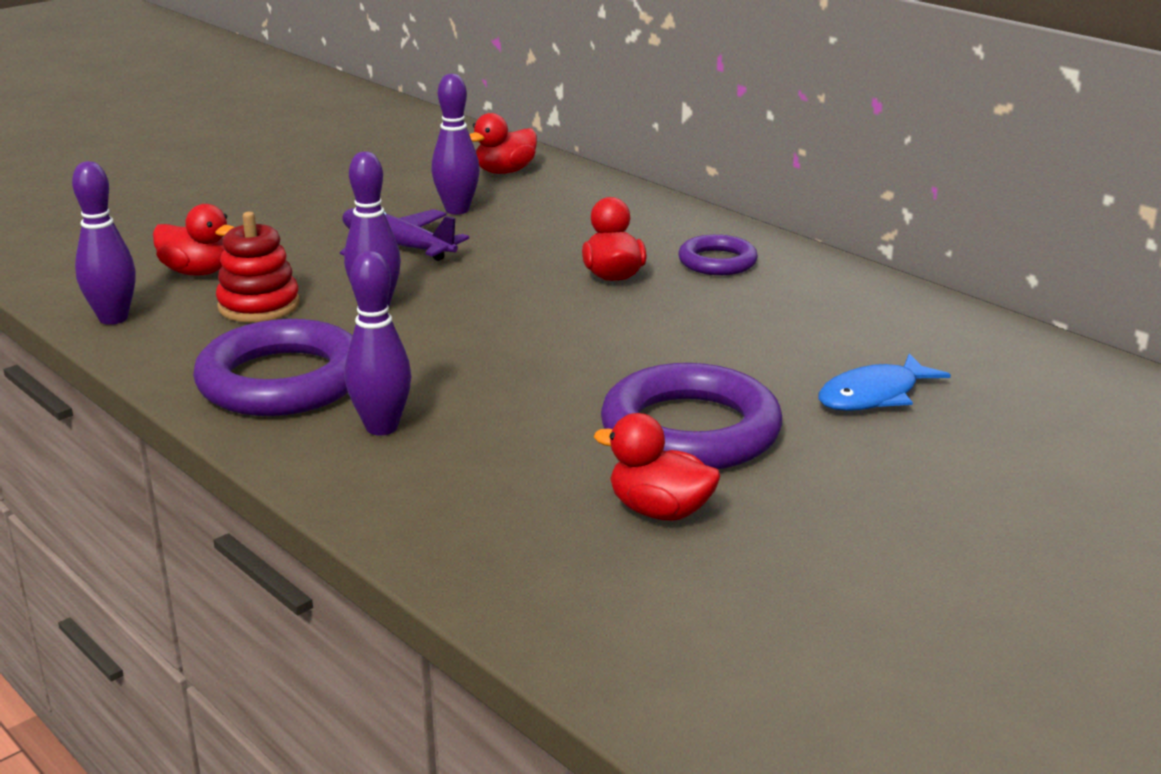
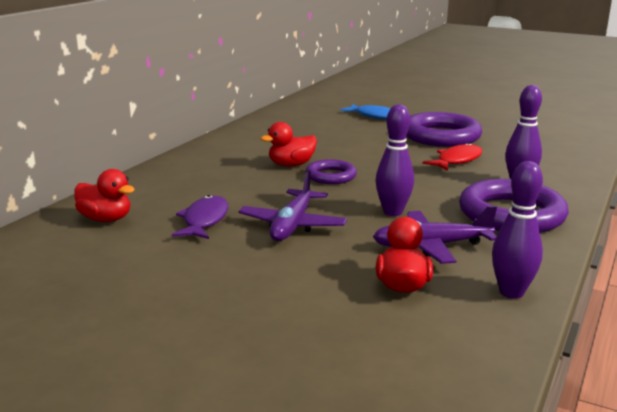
camera: 110 degrees left, 5 degrees down
(259, 305) = (431, 246): red stacking toy -> purple plane
(457, 210) = (204, 220): purple bowling pin -> purple fish
(535, 406) = (457, 160): none -> red fish
(659, 511) = (505, 135): red duck -> none
(717, 262) = (252, 147): purple ring -> purple ring (330, 176)

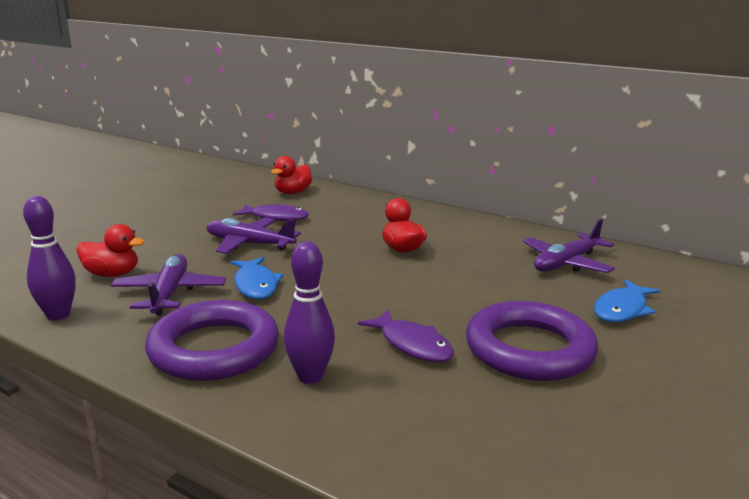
camera: 95 degrees right, 0 degrees up
(307, 122) = (566, 263): none -> purple plane
(330, 176) = (364, 265): purple ring -> none
(393, 212) = (256, 285): purple bowling pin -> blue fish
(457, 160) = (412, 345): red fish -> purple fish

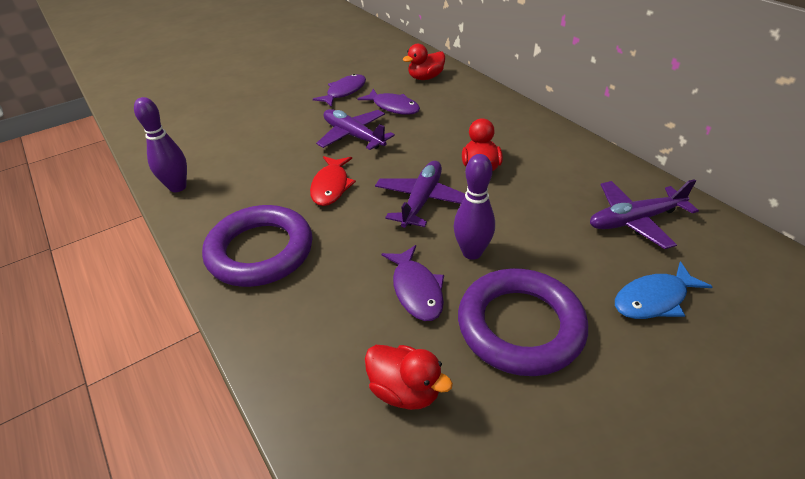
camera: 25 degrees right, 20 degrees up
(112, 274) = (235, 151): red duck -> red duck (405, 390)
(169, 293) = (263, 181): purple plane -> purple plane (422, 200)
(210, 212) = (344, 92): none -> purple fish
(256, 285) = (331, 186): blue fish -> red fish
(310, 376) = (312, 303): purple bowling pin -> purple bowling pin (472, 252)

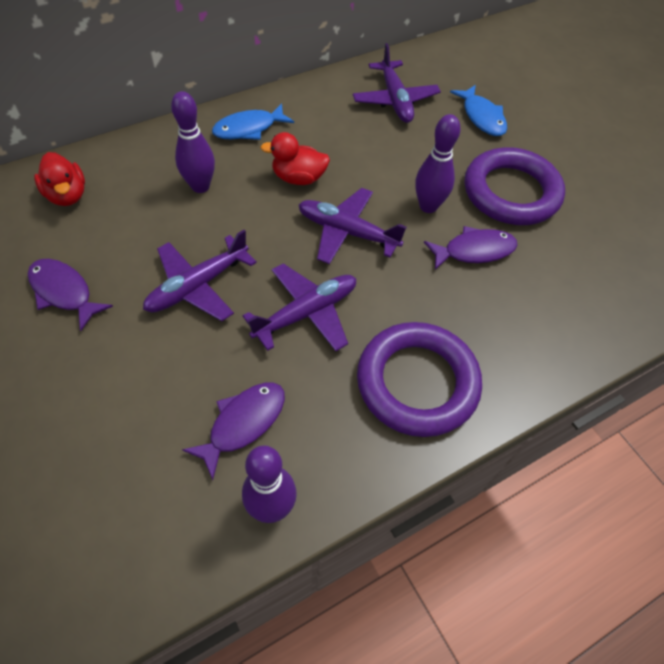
camera: 90 degrees left, 15 degrees up
(331, 186) = (306, 313): red fish -> purple plane
(393, 107) = (137, 238): purple fish -> purple fish (243, 423)
(405, 390) = (577, 269): red duck -> none
(452, 123) = (200, 186): none -> purple bowling pin
(531, 135) = (248, 129): none -> blue fish

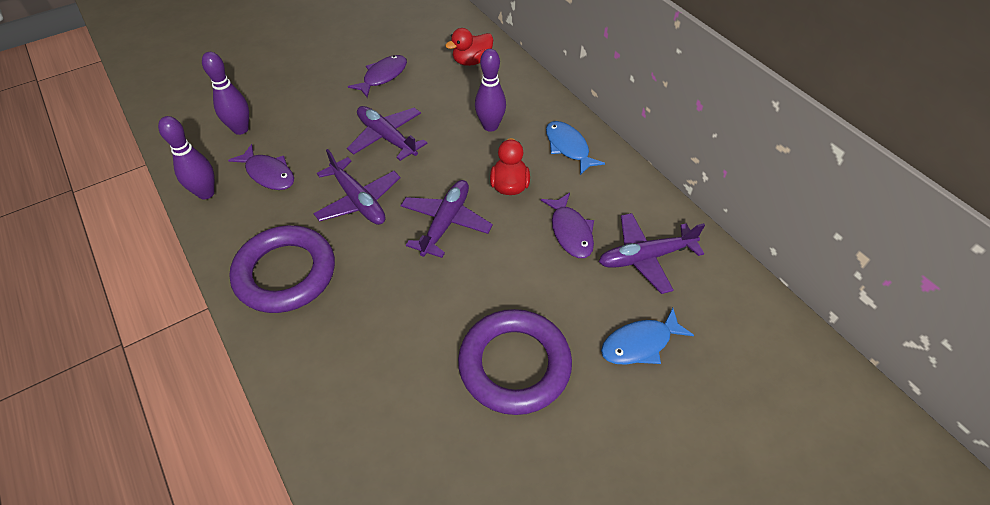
camera: 90 degrees right, 5 degrees down
(428, 206) = (484, 285): purple bowling pin -> purple bowling pin (241, 129)
(474, 251) = (427, 323): purple fish -> purple fish (570, 232)

